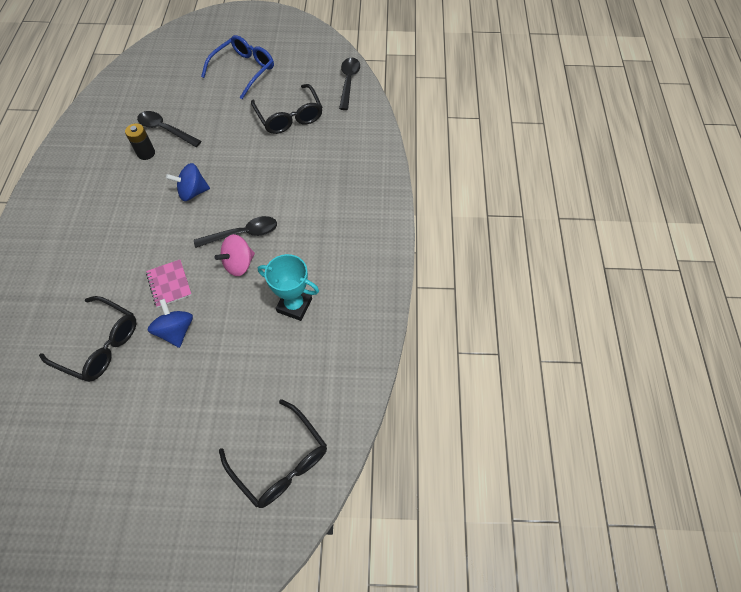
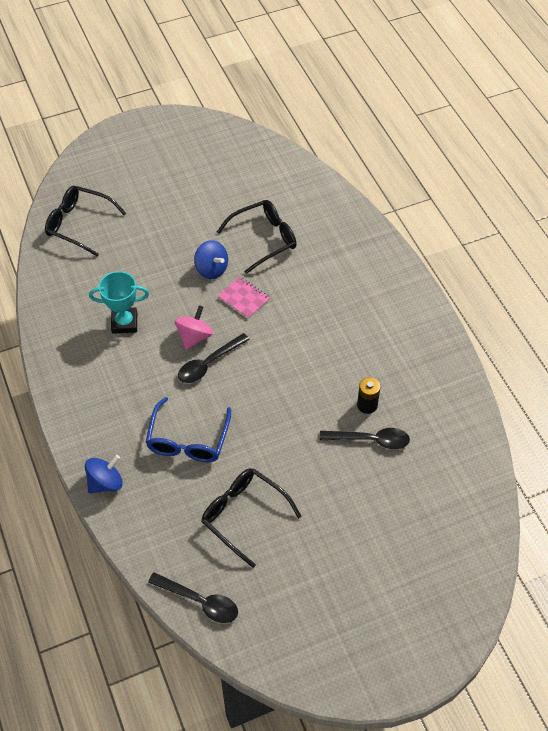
camera: 155 degrees right, 5 degrees down
(100, 345) = (264, 239): black glasses -> black glasses turned 150 degrees clockwise
(193, 192) = (286, 384): blue spinning top -> blue spinning top (105, 482)
(244, 70) = (344, 562): blue glasses -> blue glasses (188, 440)
(348, 82) = (200, 601): black spoon -> black spoon turned 45 degrees counterclockwise

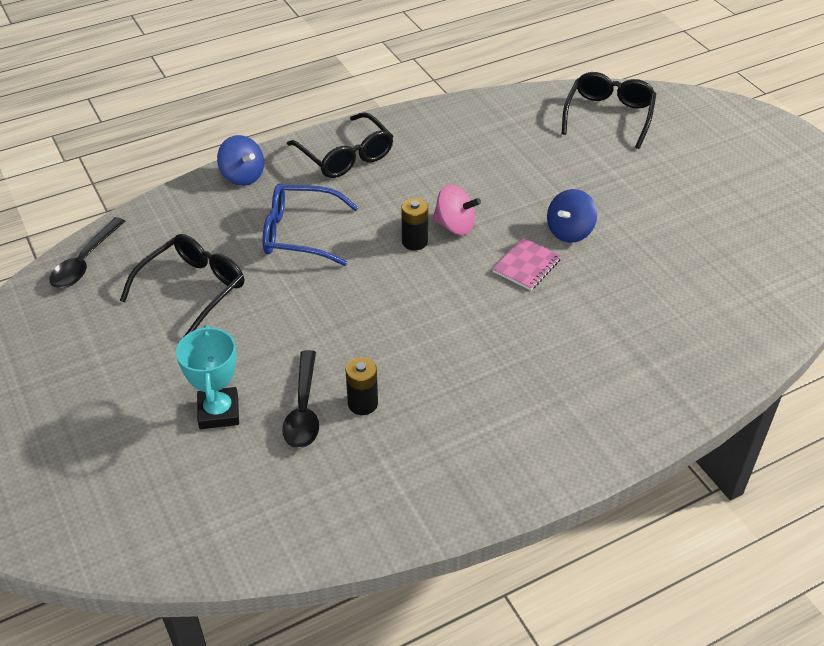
camera: 85 degrees right, 10 degrees down
(124, 323) = (466, 167): turquoise trophy -> turquoise trophy (219, 412)
(209, 364) = (414, 242): black spoon -> black battery
(264, 239) = (639, 278): black glasses -> black glasses (345, 156)

